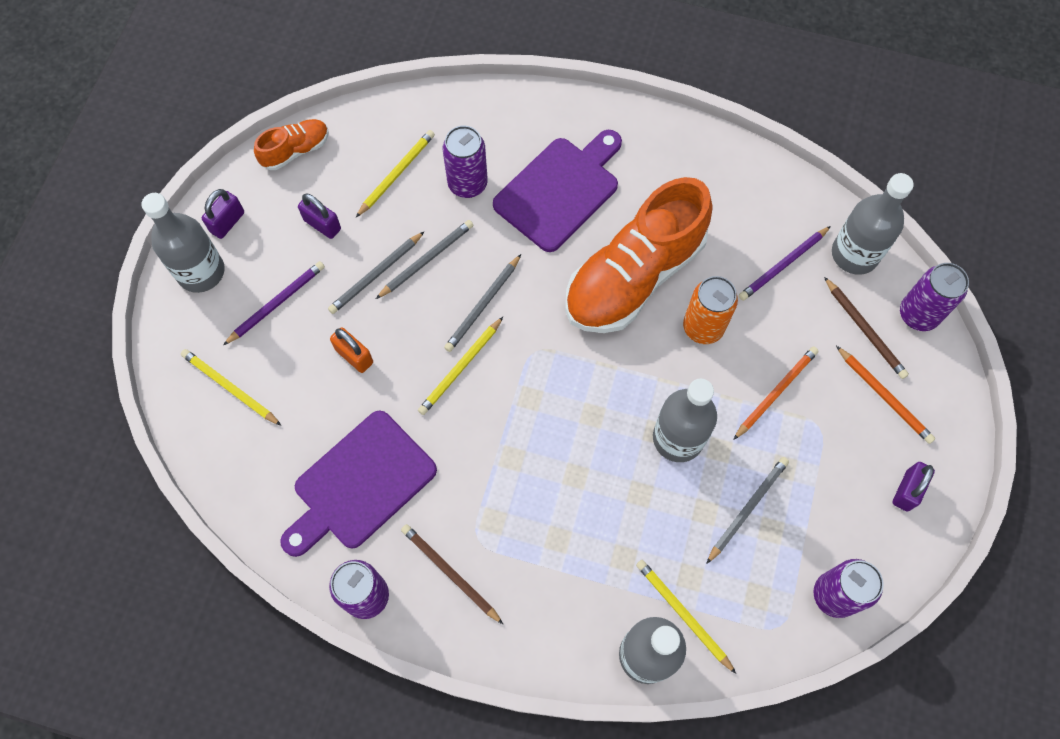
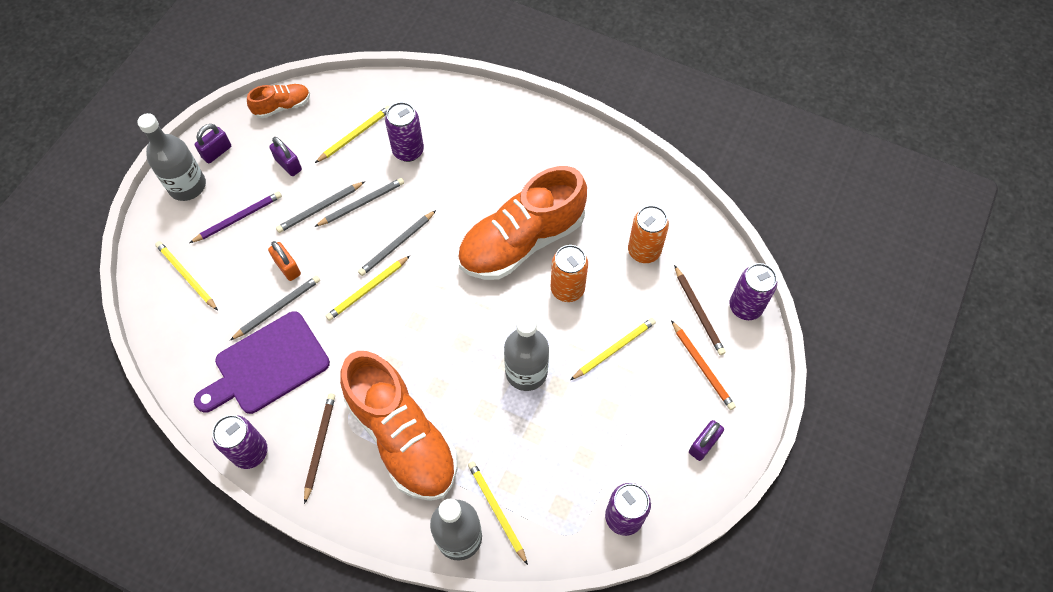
camera: 10 degrees right, 5 degrees down
(450, 573) = (319, 446): brown pencil -> brown pencil turned 45 degrees clockwise
(548, 544) = (402, 436): none -> orange shoe
(560, 190) = (479, 166): purple cutting board -> none
(747, 508) = (569, 436): grey pencil -> grey pencil (278, 308)
(775, 392) = (614, 349): orange pencil -> yellow pencil
(783, 265) = (644, 251): purple pencil -> orange can
(854, 254) = (704, 251): grey bottle -> none

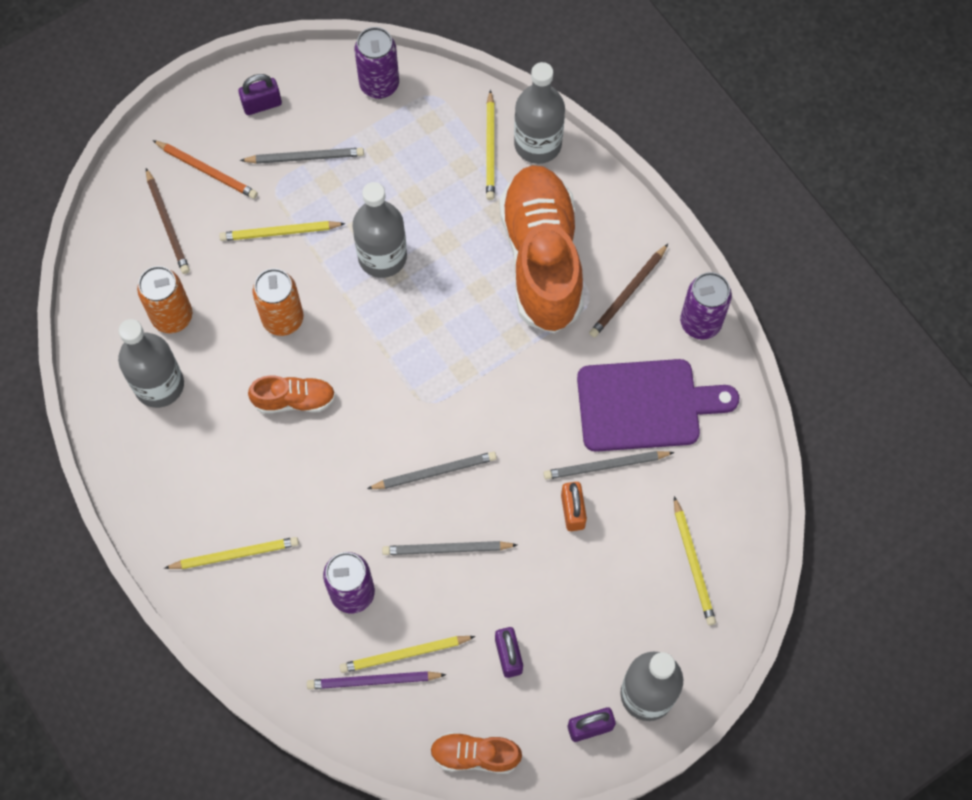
camera: 150 degrees left, 5 degrees up
(238, 218) = (602, 610): purple pencil -> purple pencil (373, 681)
(320, 208) = (499, 569): grey pencil -> grey pencil (305, 157)
(368, 289) = (496, 434): yellow pencil -> yellow pencil (235, 554)
(522, 241) = (294, 400): orange shoe -> orange shoe, size x0.46
(618, 205) = (159, 385): none -> grey bottle
(698, 312) = (168, 223): brown pencil -> brown pencil turned 150 degrees clockwise
(702, 366) = (207, 171): orange pencil -> orange pencil turned 120 degrees clockwise
(745, 307) = (117, 203): purple can -> none

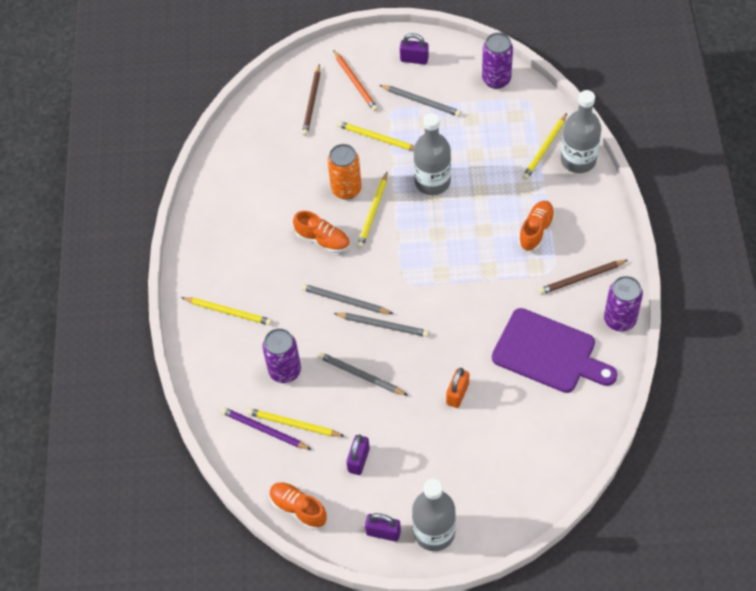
camera: 35 degrees right, 10 degrees down
(159, 385) = (247, 192): grey bottle -> none
(172, 317) = (280, 157): orange can -> none
(542, 259) = (536, 231): orange shoe -> orange shoe, size x0.46
(605, 466) = (497, 377): grey pencil -> grey pencil (345, 301)
(693, 563) = (518, 467): yellow pencil -> yellow pencil (373, 212)

